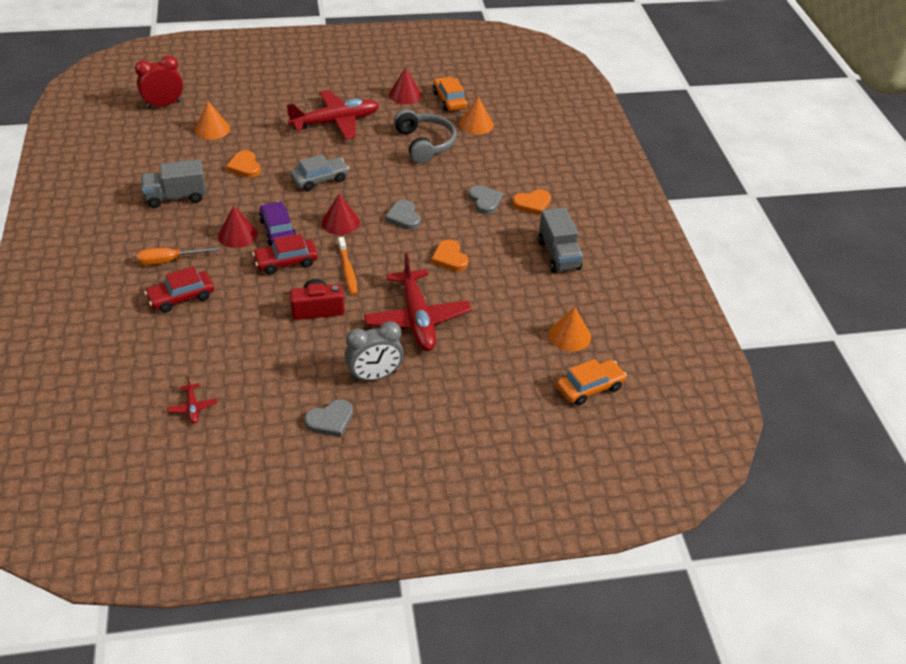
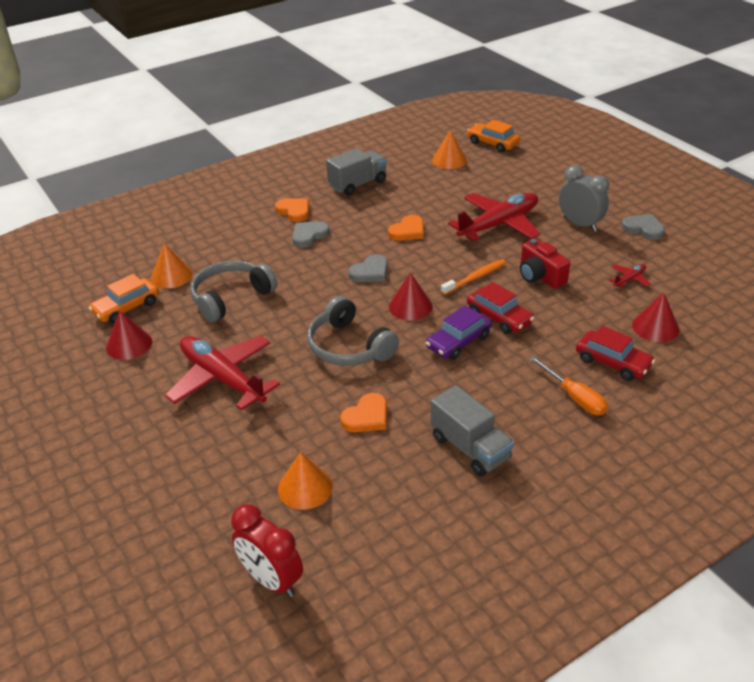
camera: 110 degrees left, 5 degrees down
(193, 407) = (715, 296): red plane -> red plane (629, 279)
(237, 235) = (490, 366): red cone -> red cone (655, 327)
(320, 179) = (348, 347): grey car -> grey headphones

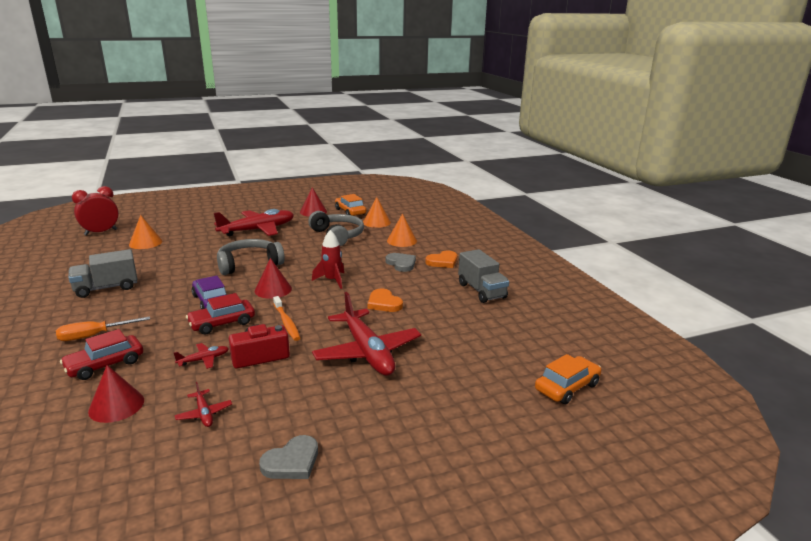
camera: 100 degrees right, 15 degrees down
(366, 416) = (176, 262): orange heart -> none
(370, 272) = (332, 280): grey heart -> red rocket
(449, 160) = (523, 347): orange cone -> orange cone (402, 241)
(565, 305) = (203, 360): none -> red plane
(580, 224) = (335, 408): grey clock -> none

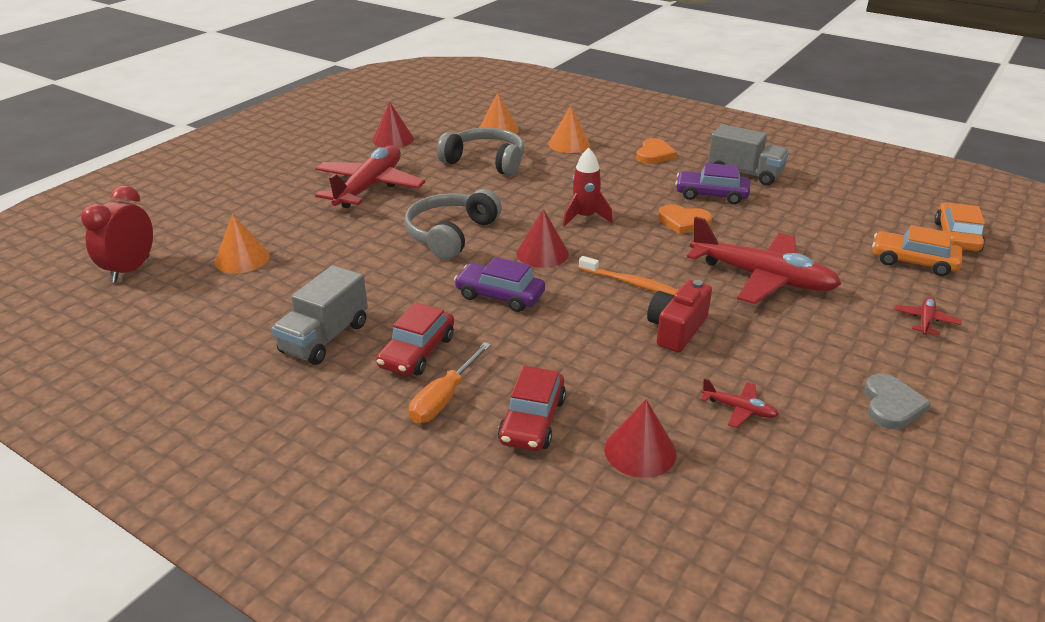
camera: 35 degrees left, 10 degrees up
(203, 360) = (628, 360): red plane -> red plane (925, 321)
(222, 323) = (565, 314): red car -> red car (417, 352)
(350, 212) = (440, 125): orange car -> orange car (913, 262)
(401, 264) = (619, 171): grey heart -> none
(433, 295) = (711, 195): none -> purple car

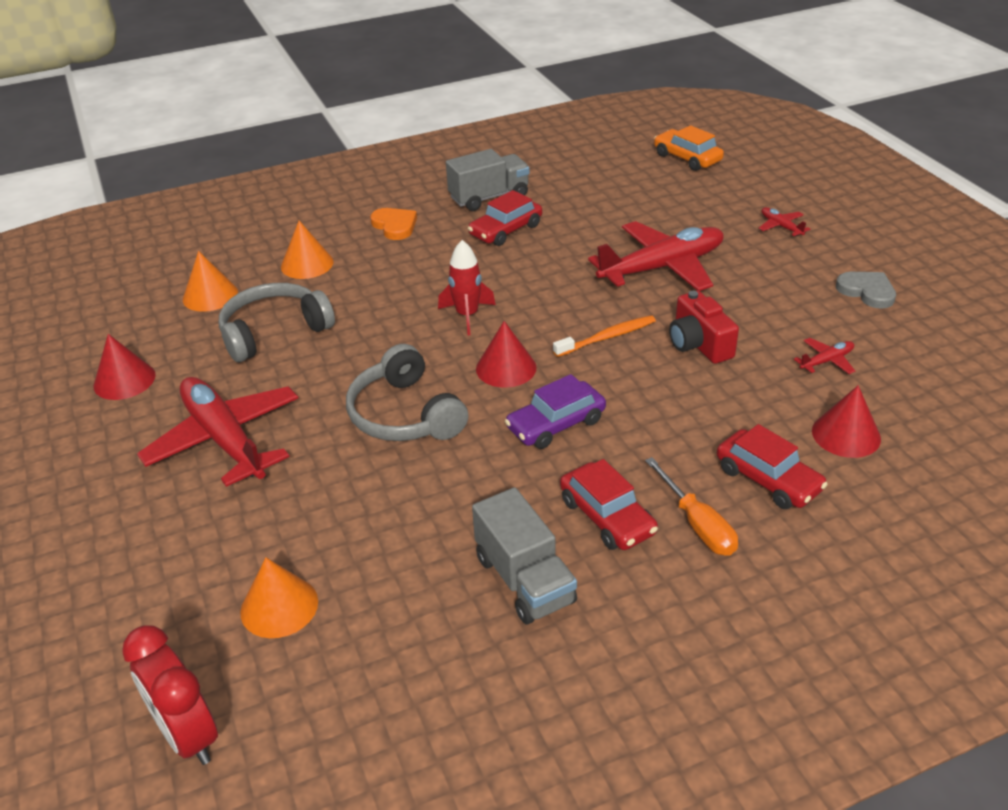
camera: 55 degrees left, 5 degrees up
(683, 222) = (535, 265): orange heart -> none
(711, 195) = (506, 230): purple car -> red car
(913, 262) = (703, 192): orange car -> none

